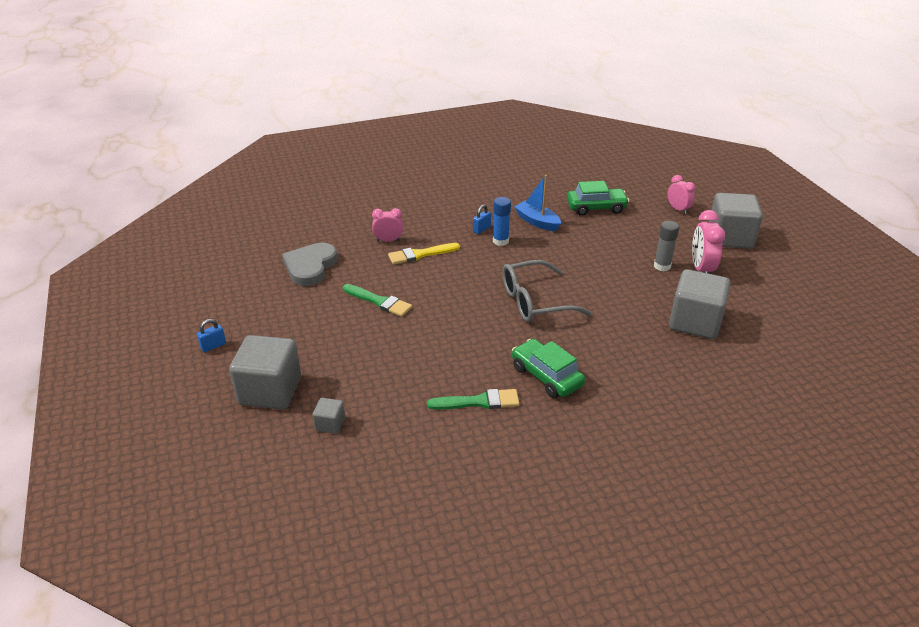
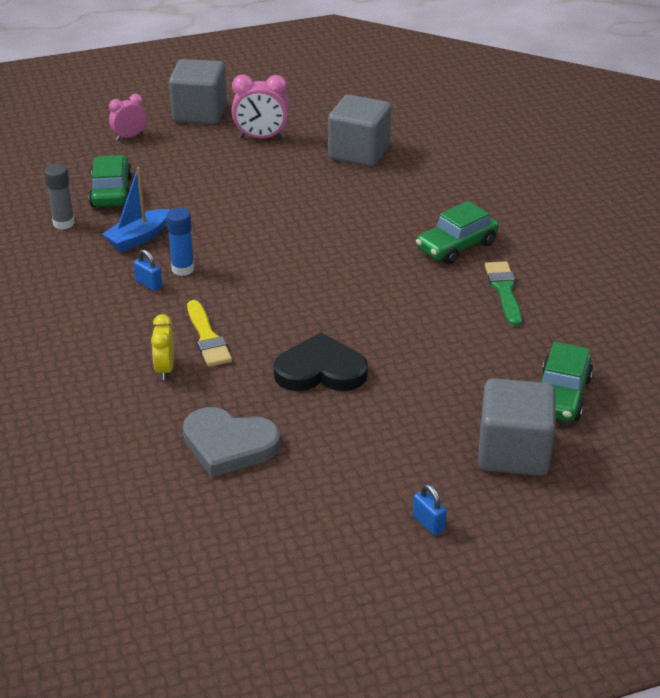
camera: 90 degrees left, 0 degrees up
(330, 424) = (561, 396): grey cube -> green car
(379, 301) = (320, 370): green brush -> black heart
(388, 240) = (165, 369): pink clock -> yellow clock
(534, 302) = (322, 248): grey glasses -> none
(662, 266) = (253, 160): grey glue stick -> grey glue stick (63, 223)

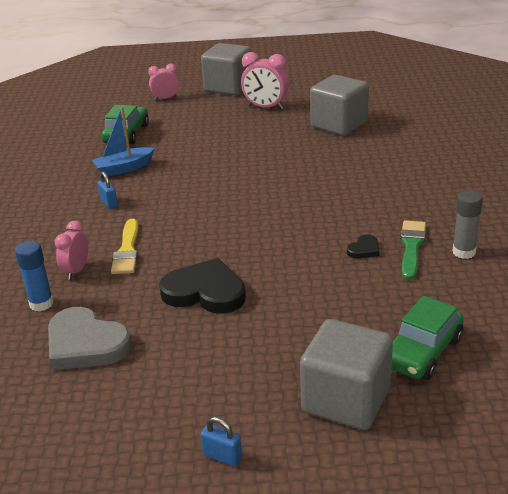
camera: 20 degrees right, 5 degrees down
(63, 223) = (76, 152): grey glue stick -> grey glue stick (464, 252)
(165, 369) = (76, 271): yellow clock -> pink clock
(183, 269) = (143, 195): blue glue stick -> blue glue stick (41, 304)
(428, 523) = (222, 456): blue padlock -> blue padlock turned 45 degrees counterclockwise
(456, 246) = (385, 204): green car -> none
(458, 300) = (364, 249): none -> black heart

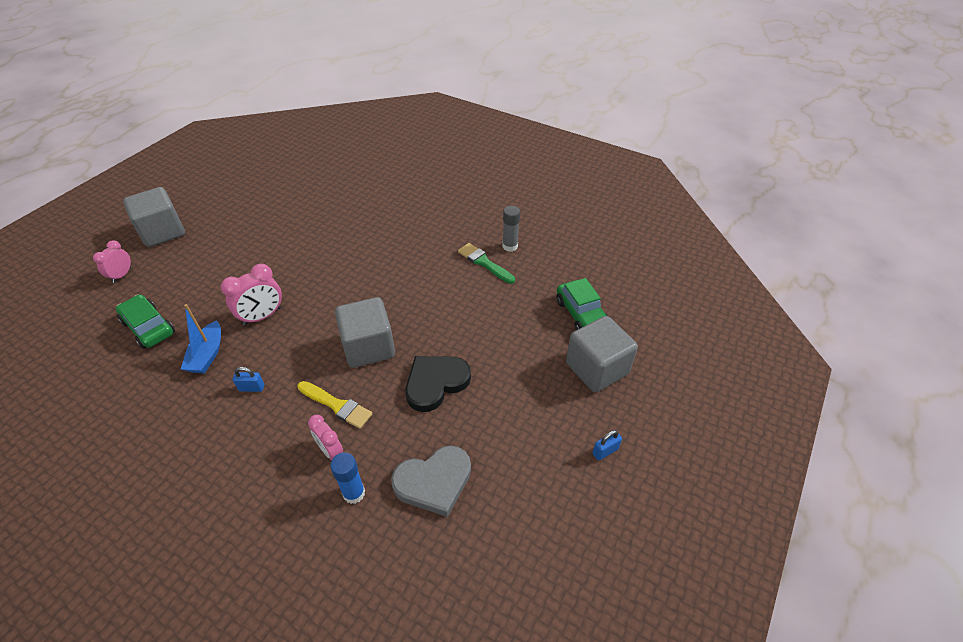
camera: 60 degrees left, 15 degrees up
(265, 107) = (227, 230): pink clock -> pink clock (262, 316)
(339, 125) = (306, 211): grey cube -> grey cube (368, 347)
(364, 249) = (466, 283): black heart -> none

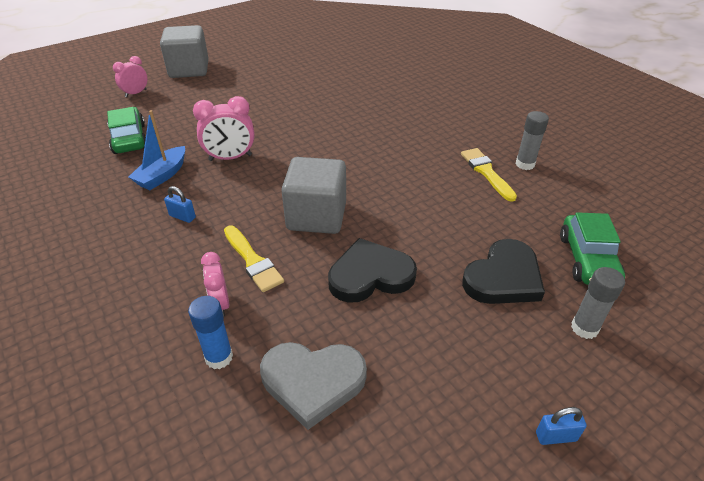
camera: 25 degrees right, 5 degrees down
(484, 263) = (486, 172): green brush -> yellow brush
(531, 349) = (503, 277): none -> black heart
(596, 368) = (584, 328): grey cube -> grey glue stick

